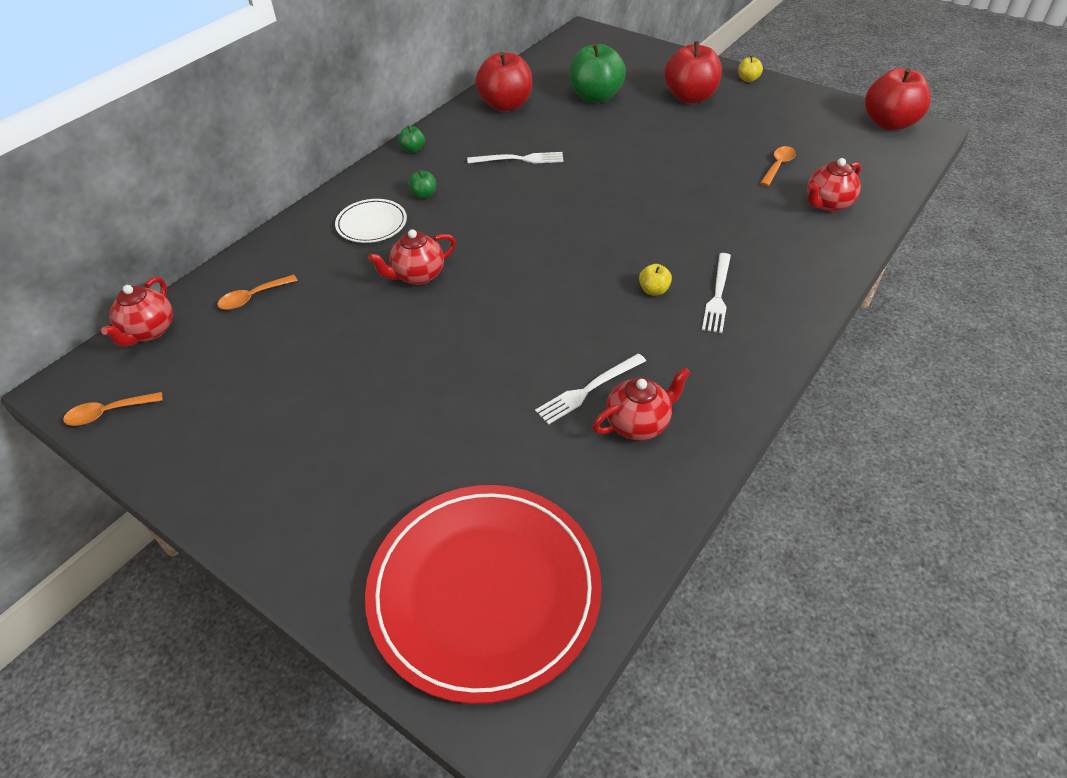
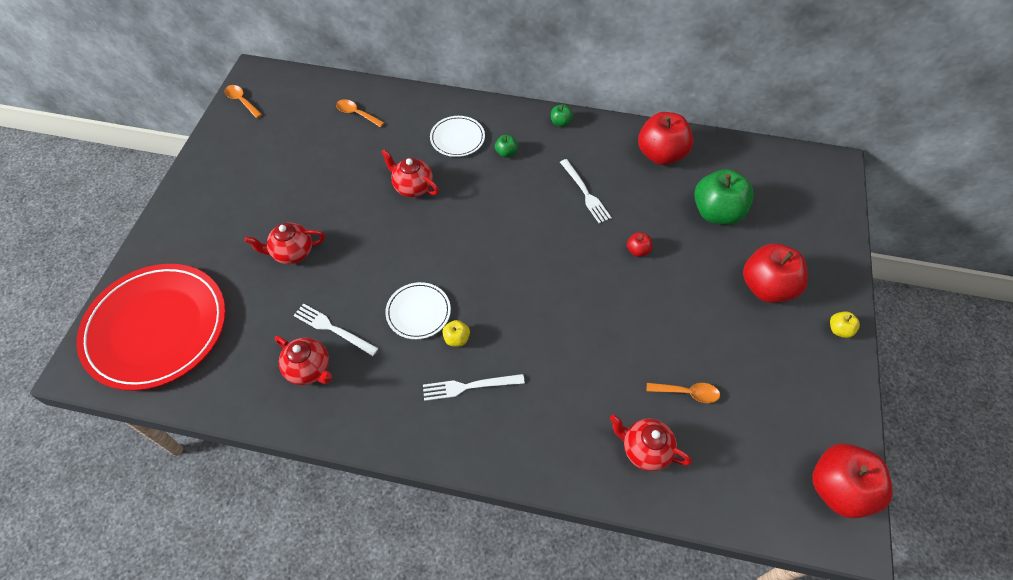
camera: 65 degrees right, 10 degrees up
(149, 331) = (309, 83): red teapot -> red teapot (292, 253)
(603, 311) = (418, 312): none -> white plate
(611, 149) = (638, 250): none -> red apple

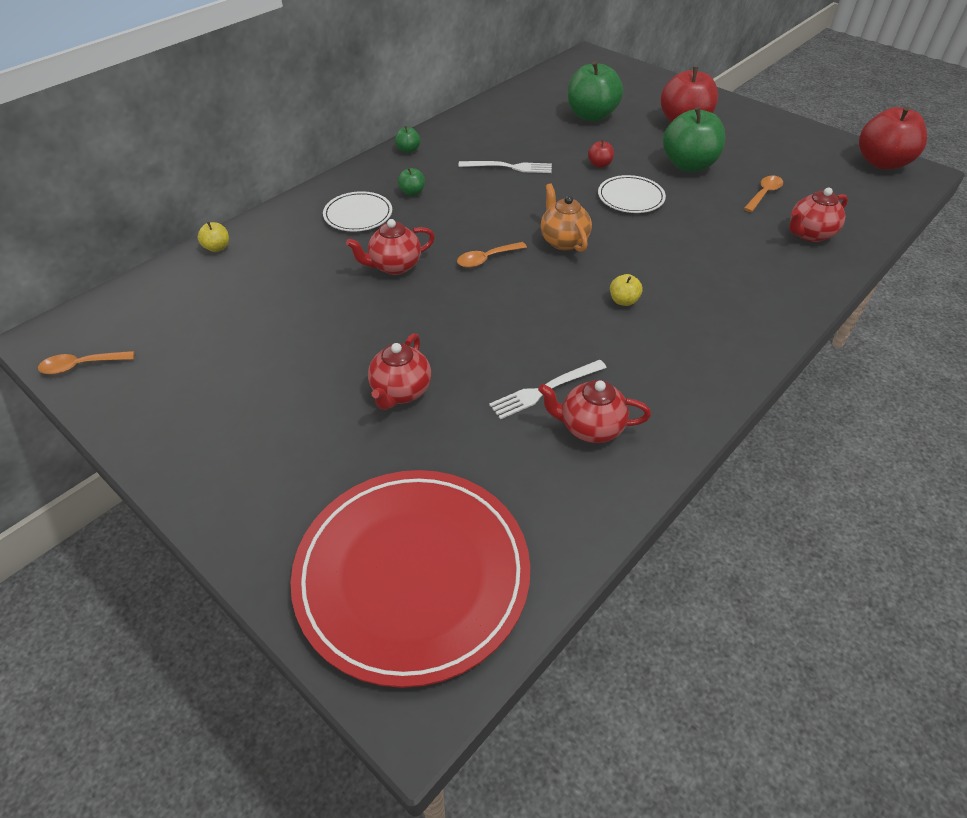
camera: 60 degrees left, 10 degrees down
(309, 369) = (590, 428): red teapot -> red teapot turned 150 degrees counterclockwise
(356, 114) = (234, 272): orange spoon -> orange spoon (486, 259)
(418, 312) = (570, 316): white plate -> white plate (630, 197)
(469, 386) = (687, 311): white fork -> none
(508, 271) = (563, 241): none -> orange teapot
(661, 154) = (503, 116): red apple -> none
(691, 316) = (688, 165): none -> green apple
(839, 330) = (744, 111): yellow apple -> yellow apple (217, 248)

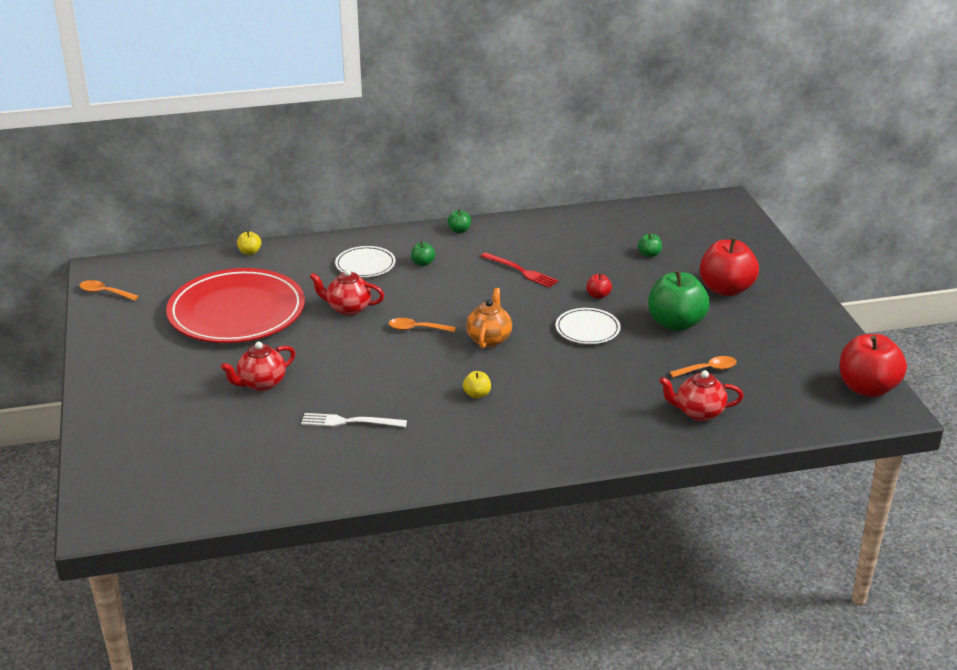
camera: 35 degrees right, 15 degrees down
(412, 575) = (160, 473): red plate -> red plate (237, 312)
(509, 167) = (521, 271): white fork -> red fork
(590, 428) = (349, 454): red teapot -> none
(591, 116) = (649, 254): green apple -> green apple, size x0.44

